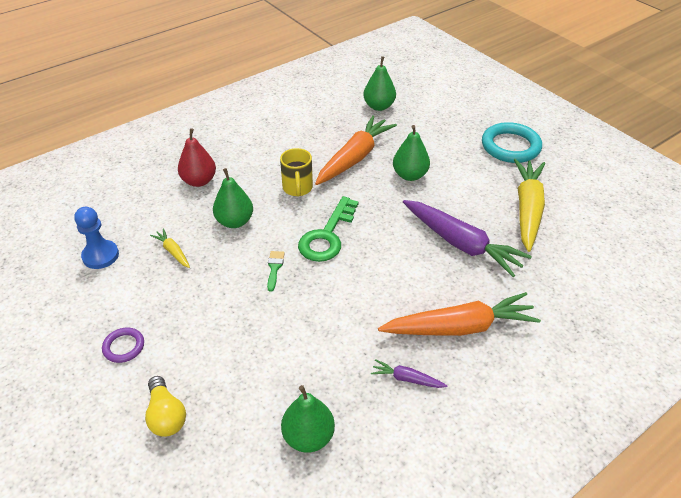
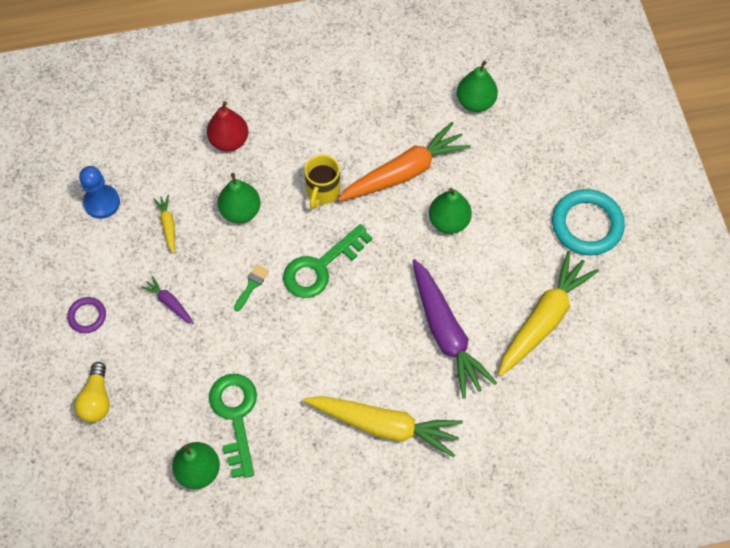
camera: 25 degrees right, 20 degrees up
(318, 373) = (235, 416): none -> green key
(407, 379) = (307, 455): purple carrot -> purple carrot (169, 303)
(459, 327) = (384, 425): orange carrot -> yellow carrot

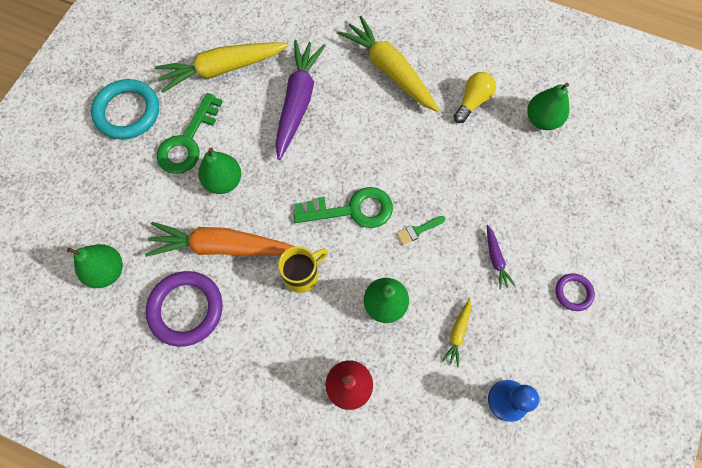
camera: 145 degrees left, 5 degrees up
(96, 400) = (596, 216): yellow light bulb -> yellow light bulb (472, 101)
(235, 416) = (493, 140): green key -> green key (188, 141)
(392, 114) = (186, 309): none -> purple ring

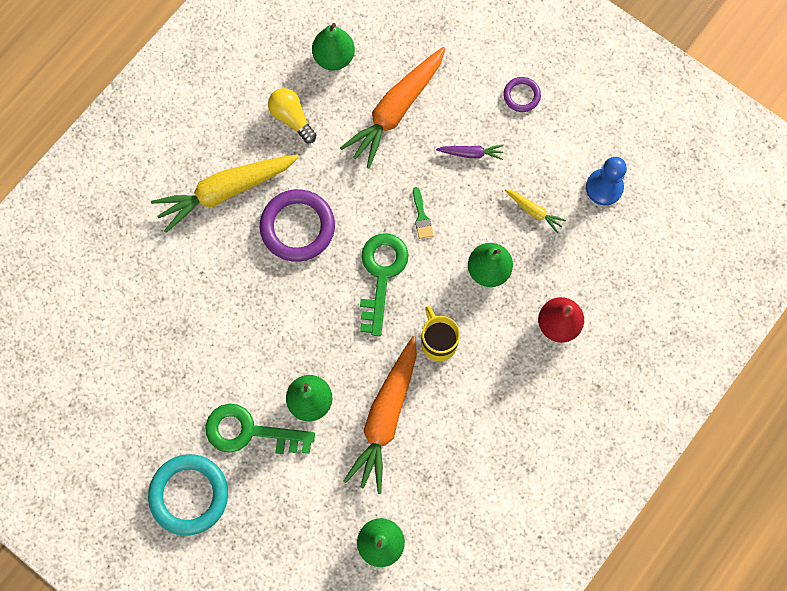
camera: 75 degrees left, 5 degrees up
(186, 309) = (444, 466): purple ring -> purple ring (297, 227)
(188, 141) = (249, 431): green key -> green key turned 150 degrees clockwise
(222, 69) = (165, 375): yellow carrot -> none
(298, 102) = (236, 300): purple carrot -> none
(512, 183) = (396, 110): none -> orange carrot

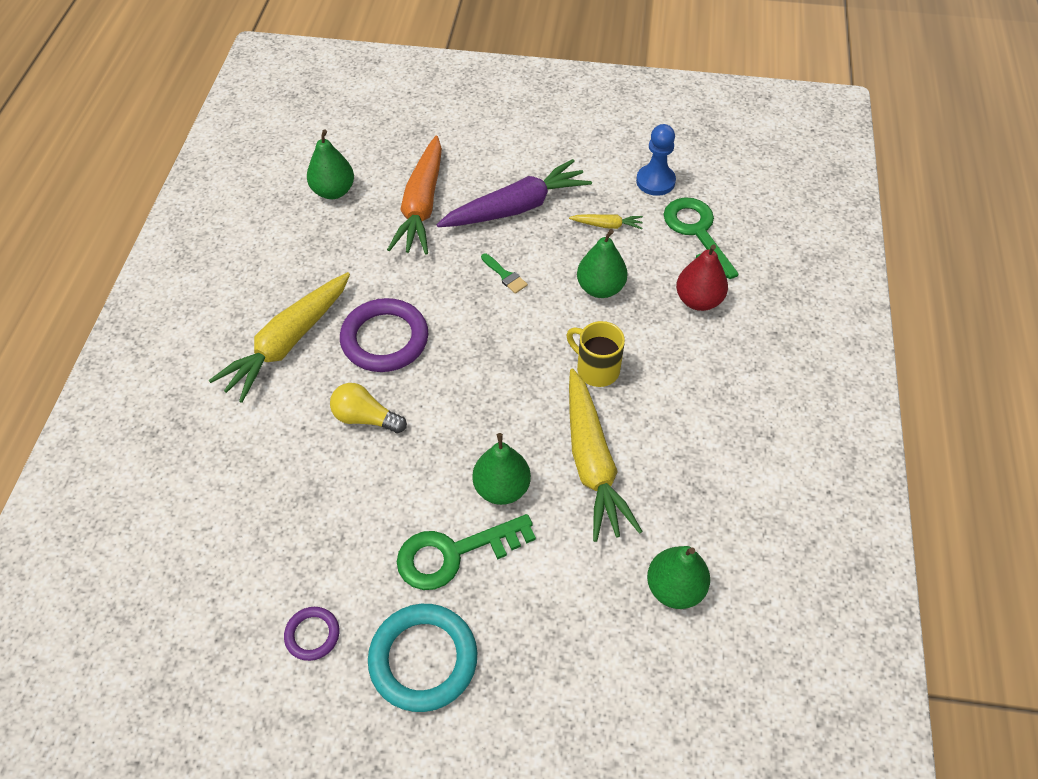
camera: 30 degrees left, 20 degrees down
(292, 118) = (321, 254): yellow light bulb -> yellow light bulb (365, 418)
(381, 275) = (499, 340): green key -> green key (697, 232)
(385, 417) = (592, 462): orange carrot -> yellow carrot
(471, 153) = (516, 208): purple carrot -> purple carrot, size x2.24
(521, 96) = (531, 148): purple ring -> purple ring (312, 635)

